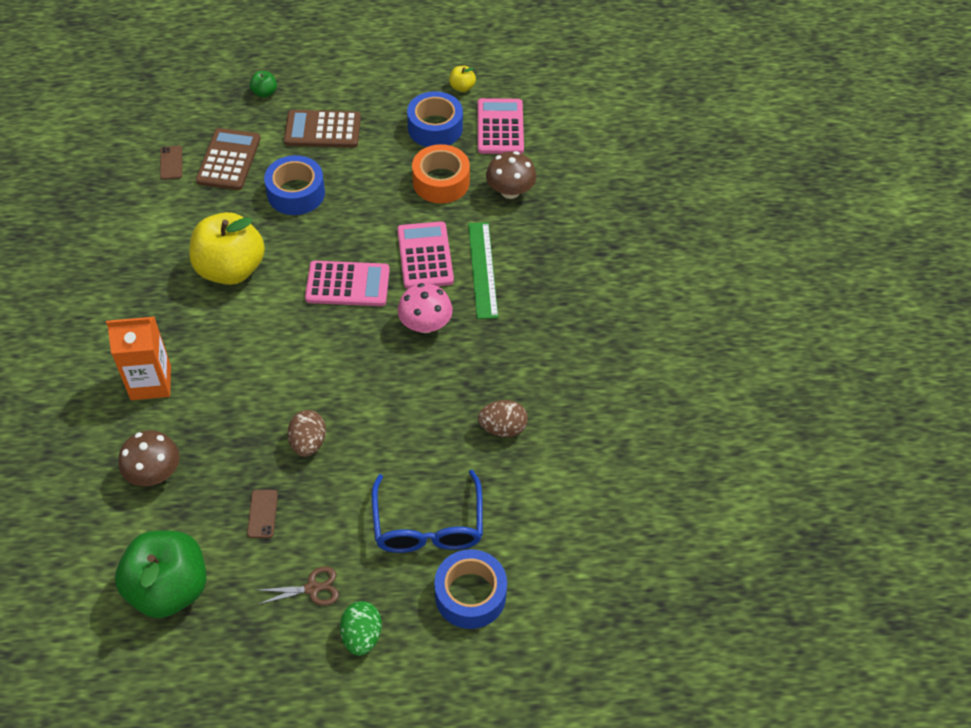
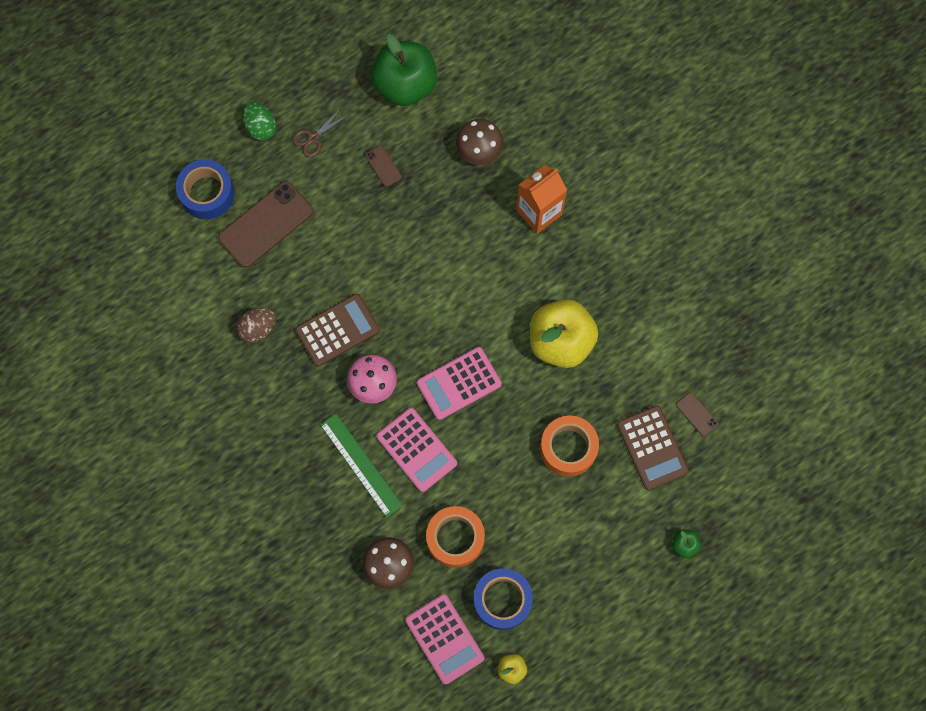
camera: 150 degrees right, 20 degrees up
(296, 193) = (568, 448): blue tape -> orange tape
(308, 443) = (390, 234): brown egg -> none
(322, 130) = (599, 533): brown calculator -> brown calculator (337, 330)
(428, 524) = (266, 224): blue glasses -> brown phone

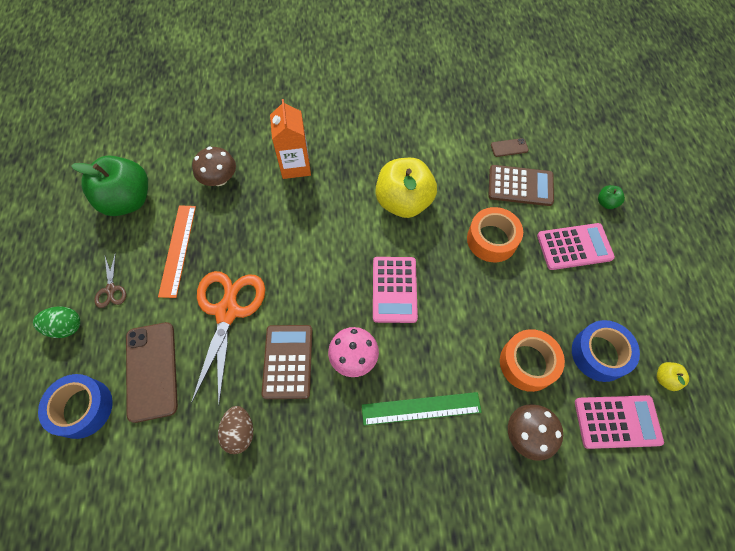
camera: 60 degrees left, 10 degrees down
(351, 250) = (227, 312): none -> orange scissors
(383, 166) = (177, 250): brown phone -> orange ruler
(416, 450) = (433, 353): pink calculator -> pink calculator (574, 247)

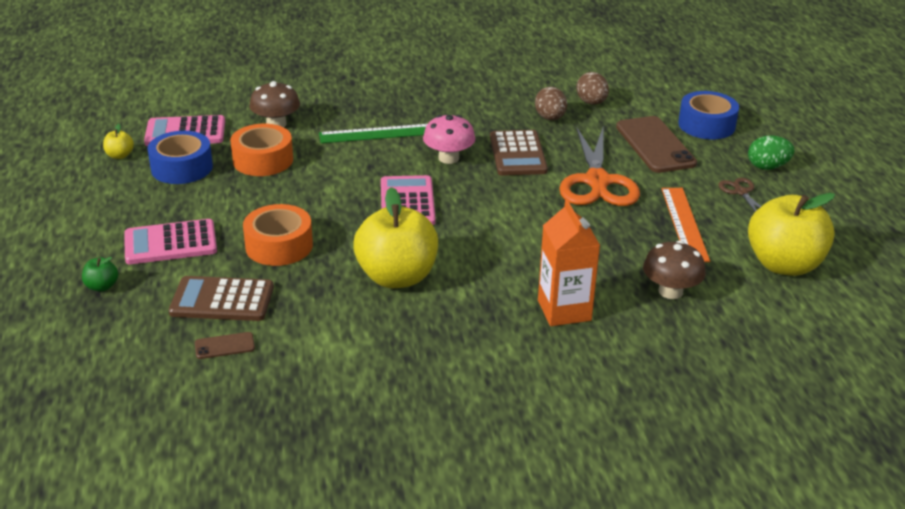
camera: 175 degrees right, 30 degrees down
(128, 200) = (784, 264): green apple -> yellow apple
(185, 466) = (591, 102): none -> brown egg

